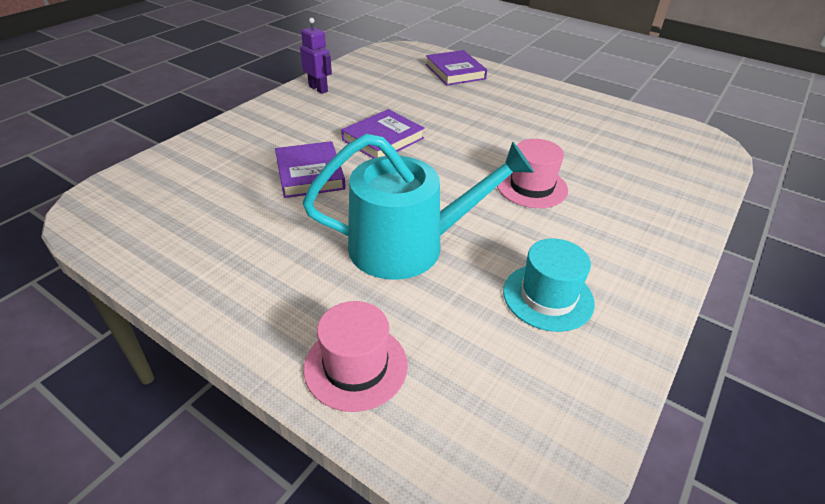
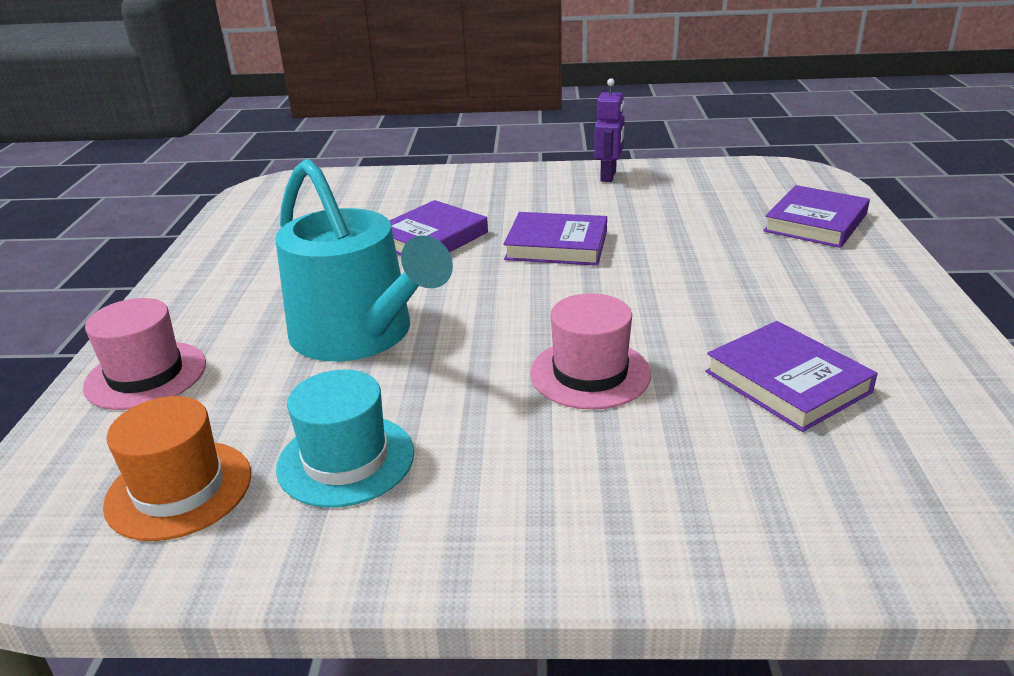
camera: 60 degrees right, 10 degrees down
(528, 381) = (179, 489): none -> orange hat
(583, 144) = (787, 382): none -> purple book

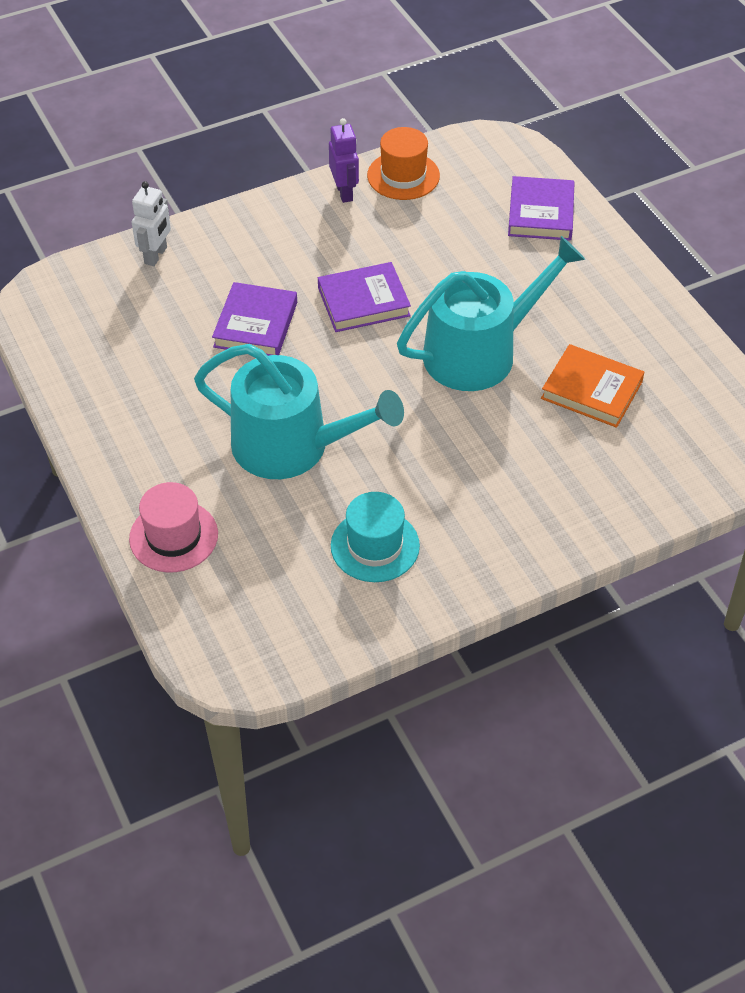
camera: 30 degrees left, 20 degrees up
(179, 489) = (294, 603): orange hat -> orange hat (403, 176)
(395, 182) = (156, 255): none -> white robot
(590, 373) = (472, 425): pink hat -> none
(655, 311) = (479, 352): none -> turquoise watering can
(787, 382) = (591, 390): purple book -> orange book

